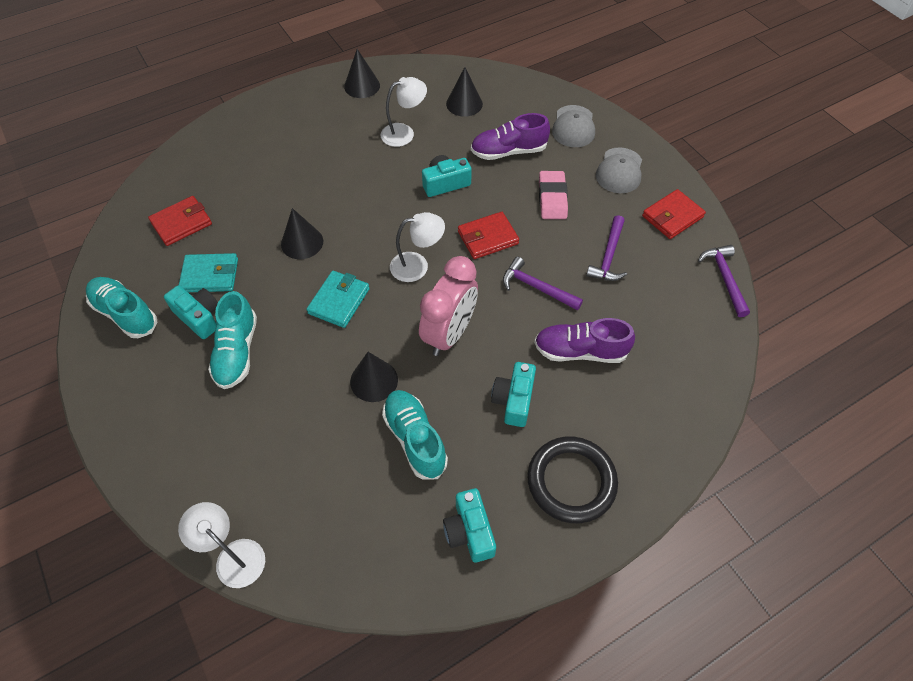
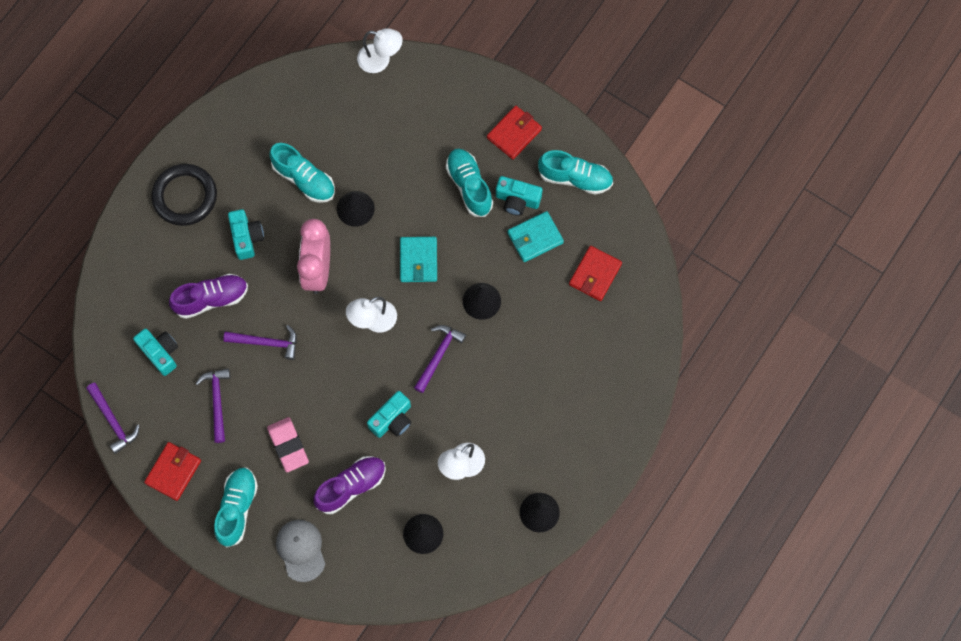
camera: 155 degrees right, 15 degrees up
(372, 215) = (439, 355): none -> purple hammer
(469, 531) = (240, 136): turquoise camera -> turquoise camera (160, 353)
(487, 238) = (327, 375): red wallet -> red wallet (514, 134)
(619, 171) = (237, 508): grey cap -> turquoise shoe

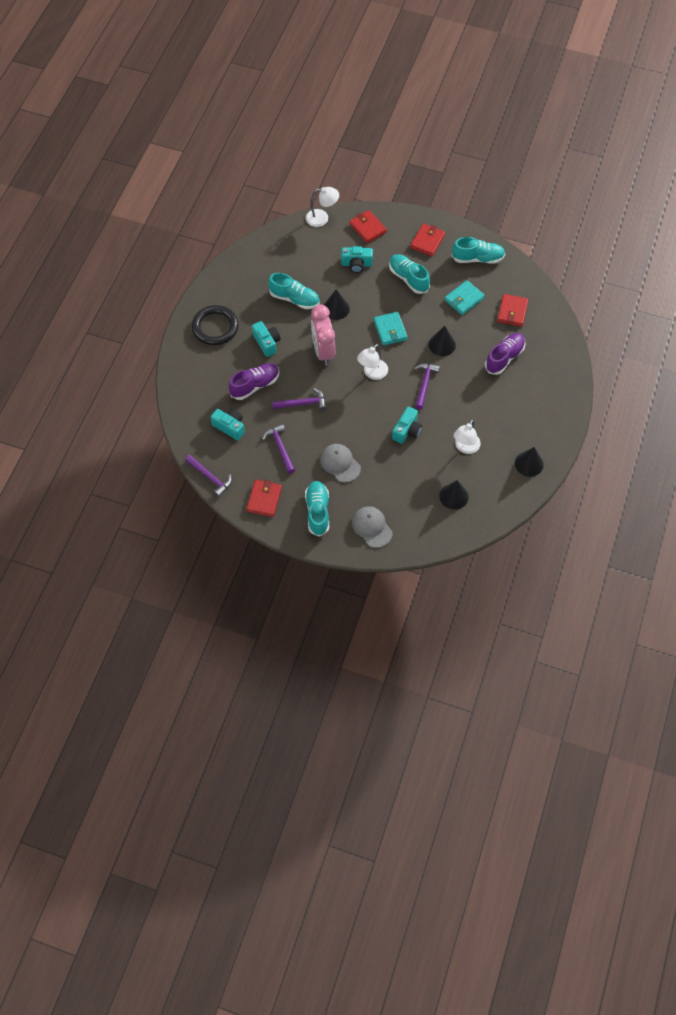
camera: 15 degrees left, 10 degrees down
(288, 445) = (340, 463): pink eraser -> grey cap
(351, 486) = (393, 479): purple shoe -> purple shoe (504, 358)
(438, 92) = (367, 228): none -> red wallet
(517, 200) = (444, 279): turquoise camera -> turquoise camera (356, 264)

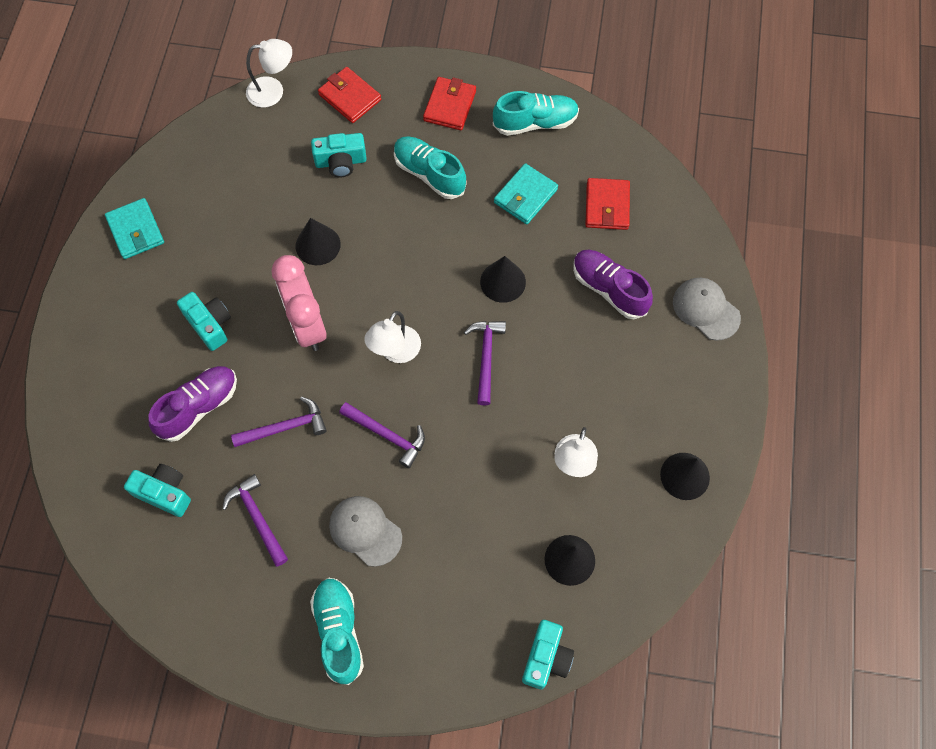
camera: 10 degrees left, 5 degrees up
(210, 477) = (140, 597): purple hammer -> purple hammer (387, 435)
(215, 327) = (118, 310): black ring -> none
(264, 499) = (241, 624): red wallet -> none
(294, 299) = (246, 238): turquoise shoe -> none
(372, 527) = (438, 646): grey cap -> grey cap (705, 309)
(390, 330) = (413, 269): turquoise wallet -> turquoise wallet (135, 231)
(407, 430) = (470, 448): turquoise camera -> turquoise camera (546, 658)
(504, 358) = (609, 289): purple shoe -> purple shoe turned 75 degrees counterclockwise

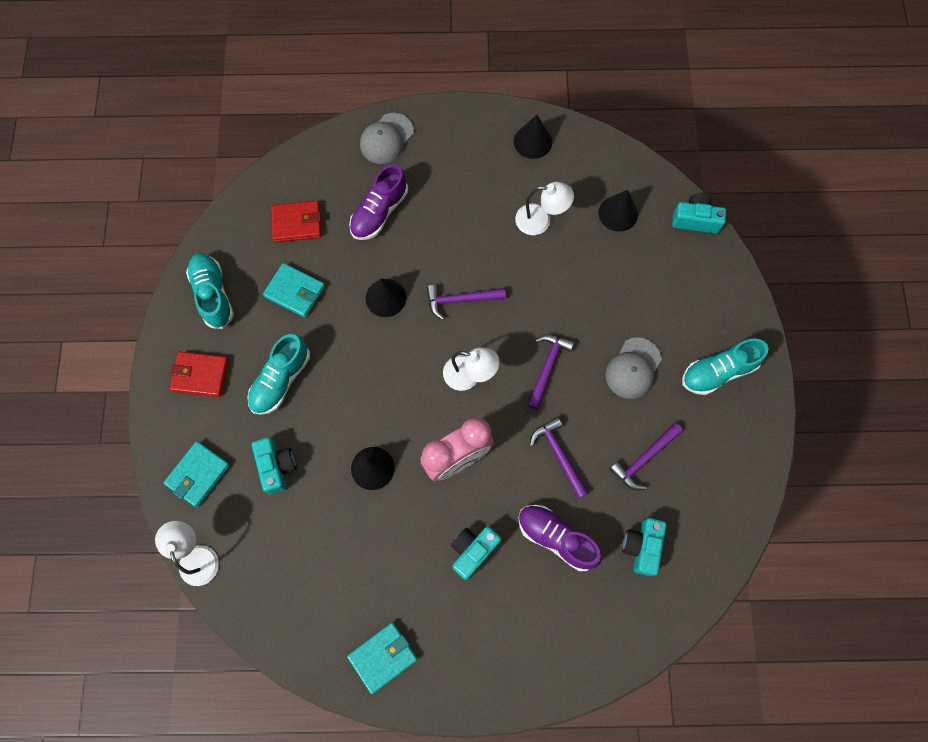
camera: 100 degrees left, 5 degrees up
(350, 97) = (198, 474): red wallet -> turquoise wallet

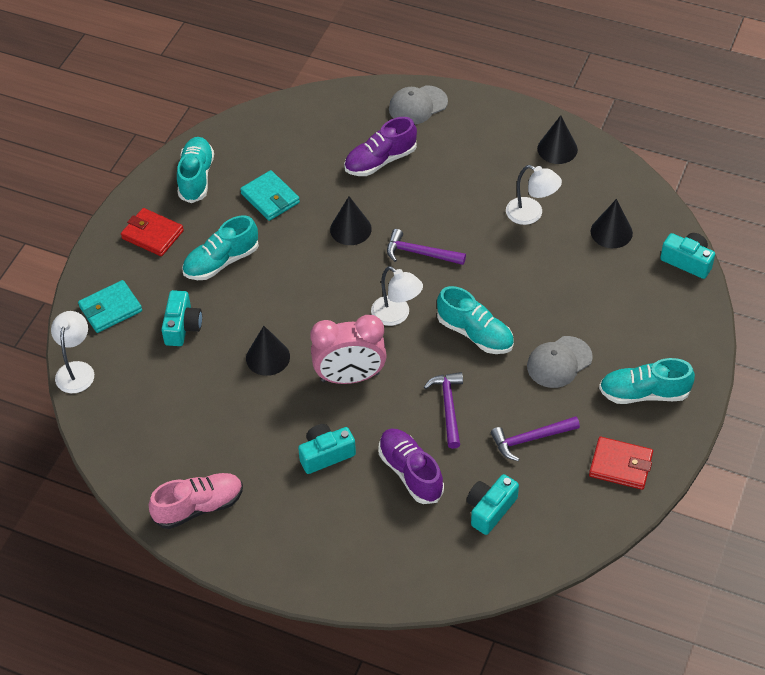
camera: 25 degrees right, 20 degrees down
(297, 223) = (300, 146): red wallet -> red wallet (620, 465)
(383, 657) = (199, 507): turquoise wallet -> pink shoe
(547, 367) = (475, 333): purple hammer -> turquoise shoe

